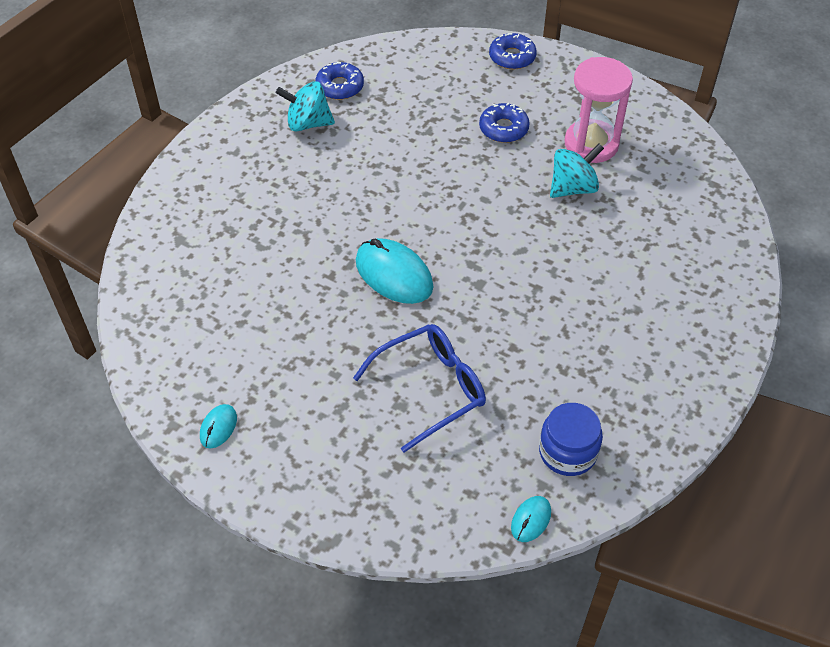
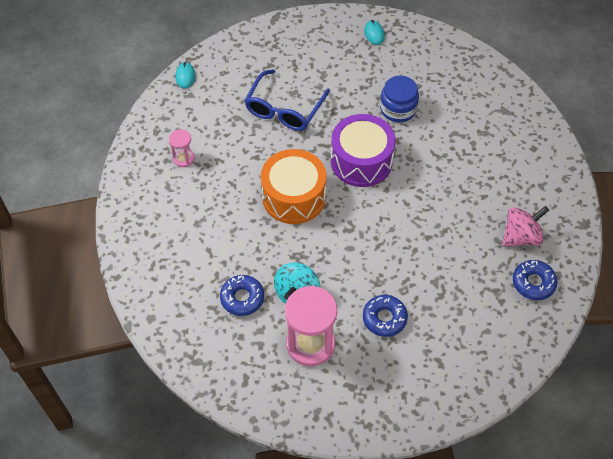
camera: 145 degrees right, 5 degrees up
(308, 123) = (521, 236): turquoise spinning top -> pink spinning top
(394, 274) = (361, 161): turquoise mouse -> purple drum
(503, 278) = (294, 197): none -> orange drum
(512, 57) = (436, 401): blue donut -> blue donut (242, 298)
(568, 452) = (187, 117): blue jar -> blue jar (398, 109)
(607, 396) = (184, 158): none -> pink hourglass

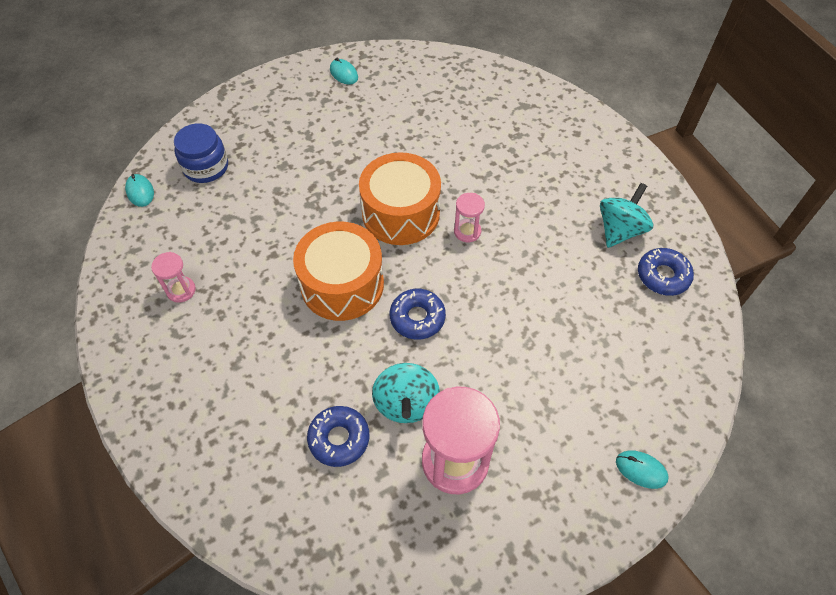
camera: 25 degrees left, 0 degrees up
(284, 109) = (281, 187): blue glasses -> none
(361, 161) = (401, 213): purple drum -> orange drum
(384, 318) = (526, 388): blue donut -> blue donut (417, 318)
(398, 109) = (411, 142): blue jar -> blue jar (206, 167)
(403, 193) = (467, 231): none -> pink hourglass
(433, 403) = (641, 470): none -> turquoise mouse
(521, 236) = (619, 230): pink spinning top -> turquoise spinning top

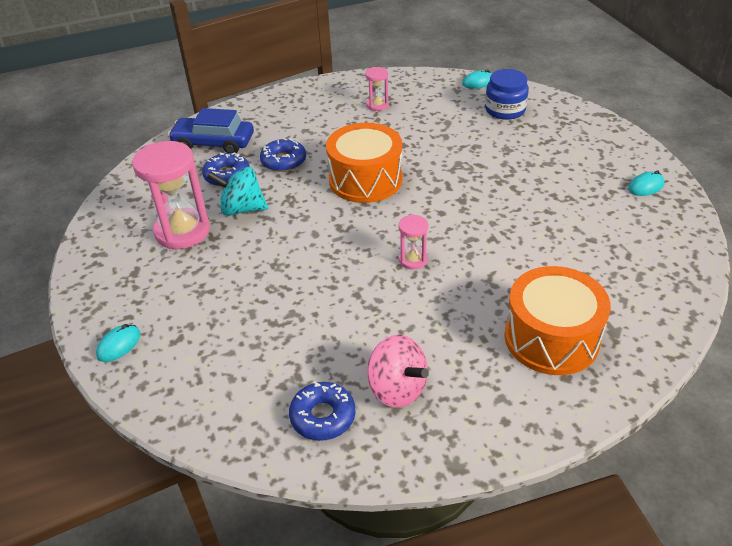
camera: 100 degrees right, 15 degrees down
(262, 478) = (213, 143): none -> blue car
(401, 213) = (442, 217): orange drum -> orange drum (551, 338)
(417, 318) = (320, 220): blue donut -> blue donut (283, 161)
(619, 230) = (397, 389): turquoise spinning top -> pink spinning top

